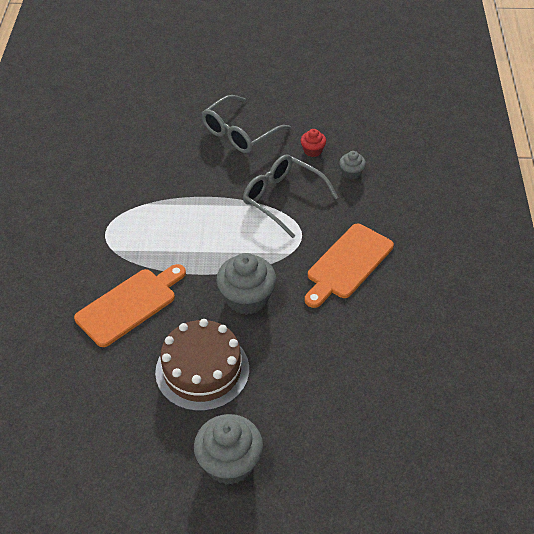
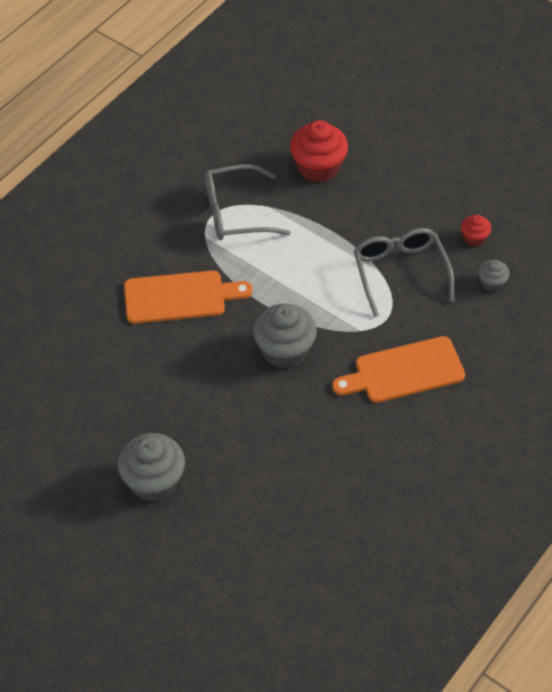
camera: 35 degrees right, 5 degrees up
(159, 159) = (318, 167): none -> red cupcake
(202, 370) = (194, 391): brown cake -> none
(240, 133) = (418, 180): grey glasses -> grey glasses (235, 213)

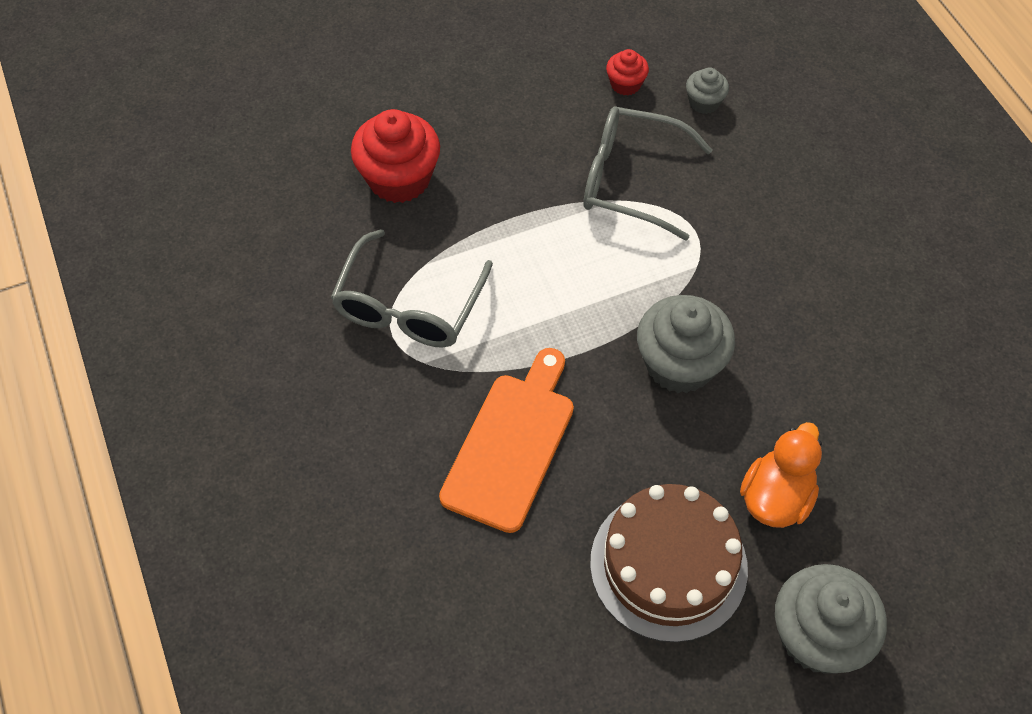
camera: 60 degrees left, 5 degrees up
(153, 397) = (668, 565): none -> brown cake
(227, 430) = (776, 497): none -> orange duck
(404, 371) = (788, 253): orange cutting board -> none

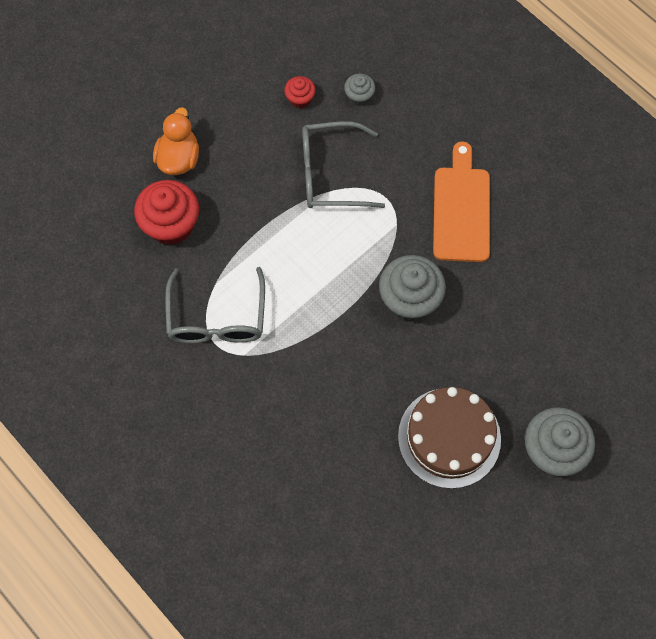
camera: 20 degrees left, 10 degrees up
(511, 444) = (322, 392): orange cutting board -> orange cutting board (461, 209)
(776, 497) = (499, 369): orange duck -> orange duck (179, 158)

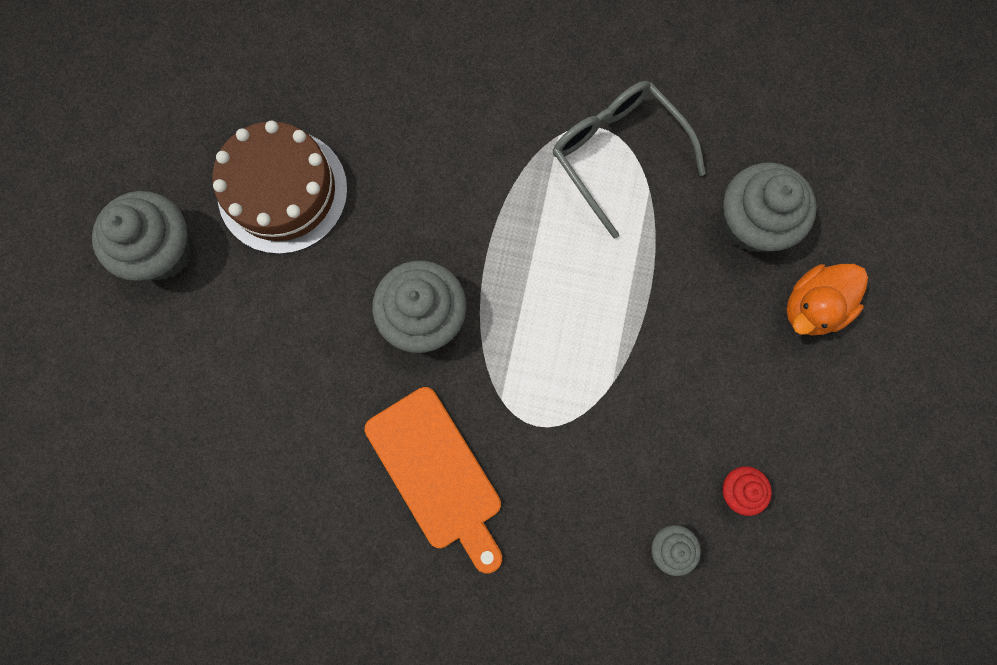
camera: 145 degrees right, 10 degrees up
(171, 224) = (752, 222): red cupcake -> grey cupcake
(179, 158) = (812, 307): orange duck -> orange duck turned 75 degrees clockwise
(330, 174) = (625, 411): grey glasses -> none

